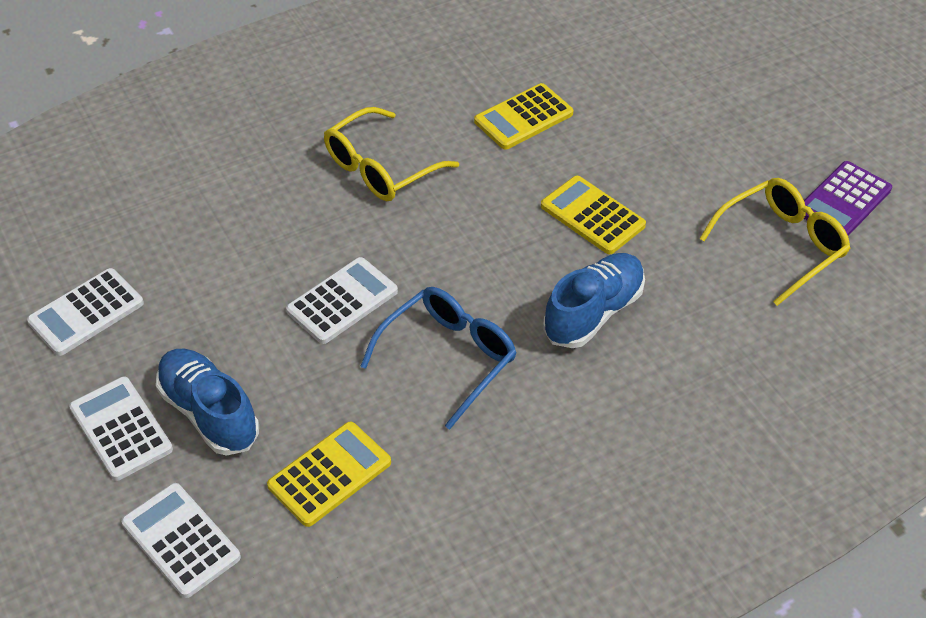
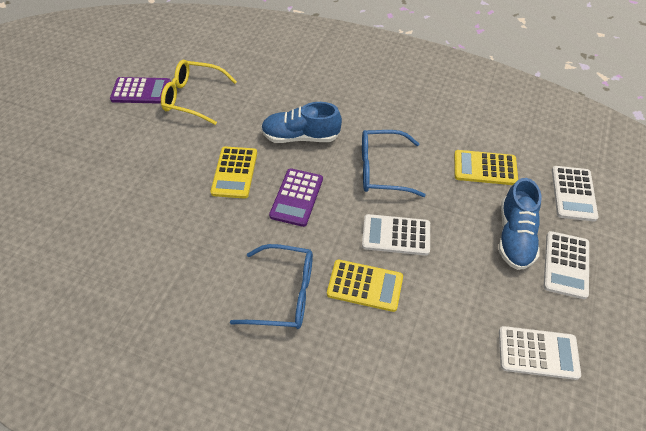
camera: 130 degrees left, 5 degrees up
(381, 168) = (284, 293): yellow glasses -> blue glasses
(493, 248) = (296, 197): none -> purple calculator
(523, 117) = (175, 251): yellow calculator -> yellow calculator (365, 286)

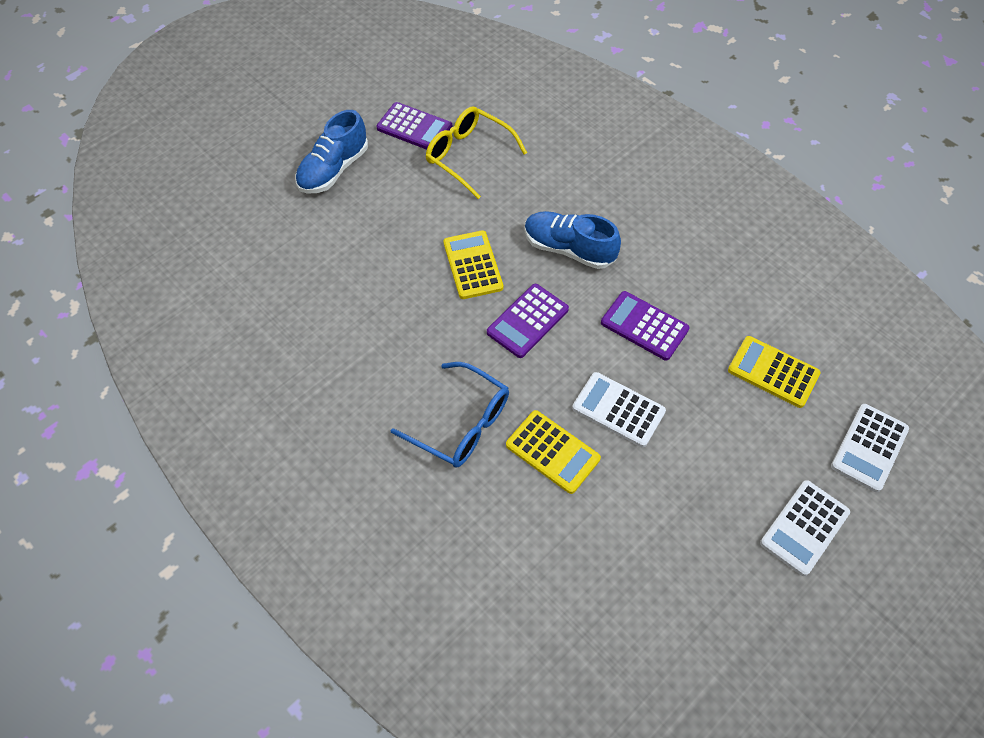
camera: 25 degrees right, 5 degrees up
(234, 172) = (473, 265): yellow calculator -> yellow calculator turned 135 degrees clockwise
(382, 170) = (644, 326): blue glasses -> purple calculator
(514, 236) = (761, 468): blue shoe -> blue shoe (333, 169)
(538, 353) = (708, 609): white calculator -> none

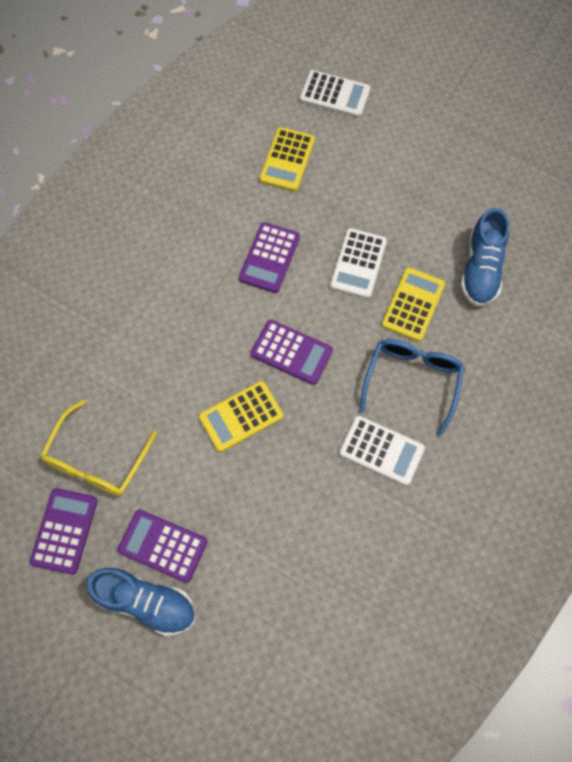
camera: 105 degrees left, 10 degrees up
(375, 187) = (163, 546): none -> purple calculator
(569, 249) = (199, 335): blue shoe -> blue shoe (481, 269)
(804, 527) = (414, 130): white calculator -> white calculator (381, 450)

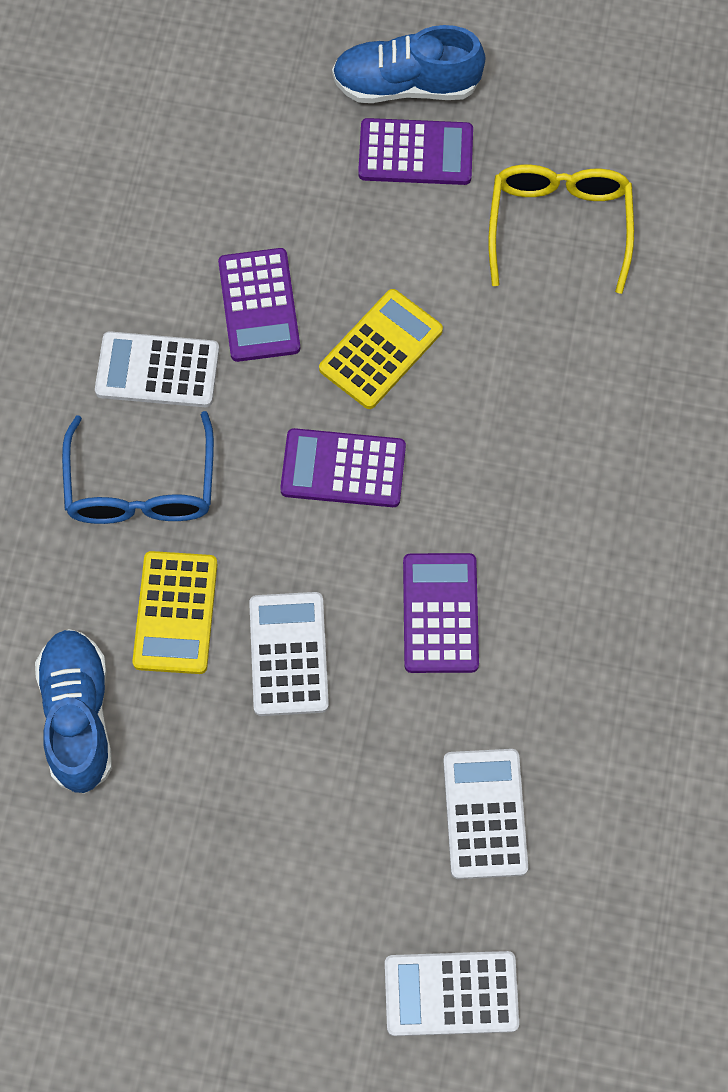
camera: 160 degrees right, 0 degrees up
(64, 531) = (555, 128): purple calculator -> purple calculator (259, 305)
(287, 160) = (485, 814): yellow calculator -> white calculator

